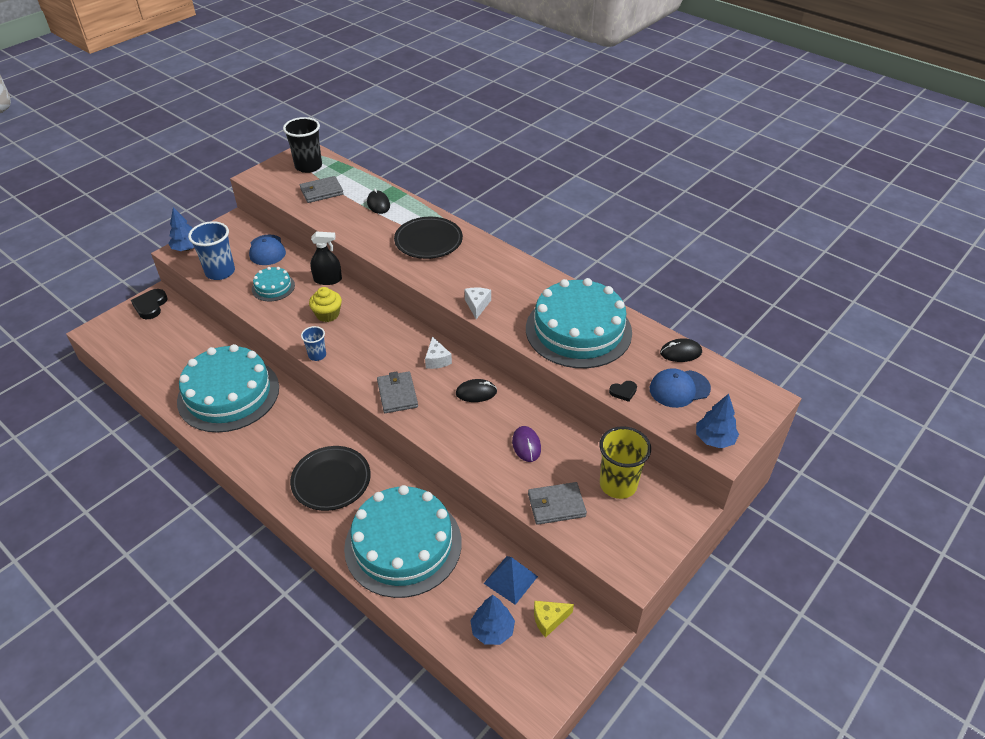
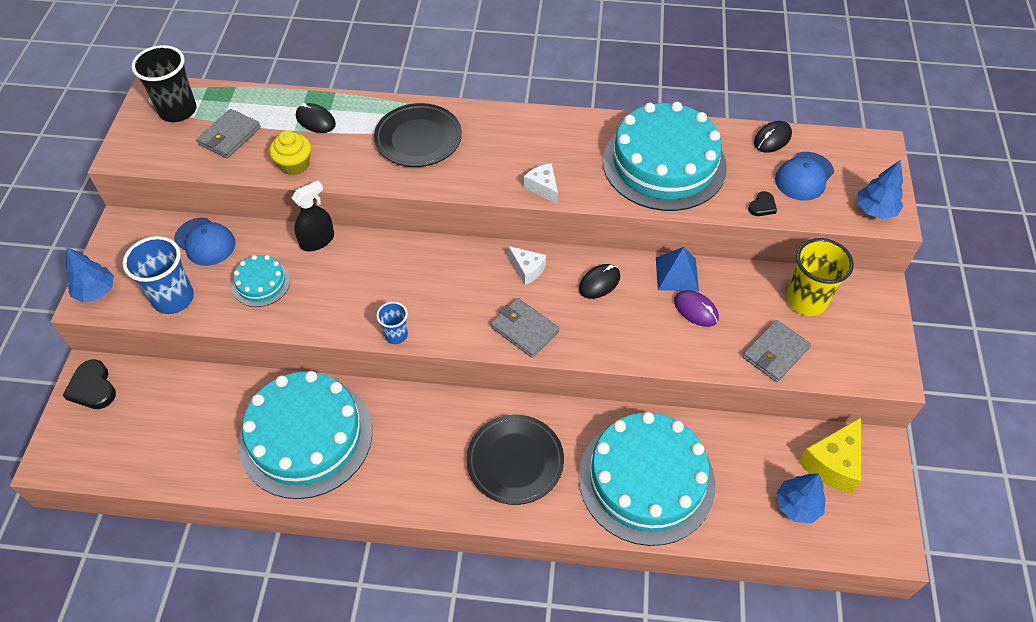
camera: 35 degrees left, 10 degrees up
(327, 314) = (359, 282): yellow cupcake -> yellow cupcake (294, 164)
(510, 580) = (769, 448): blue pyramid -> blue pyramid (677, 274)
(549, 620) = (832, 463): yellow cheese -> yellow cheese, size x1.66

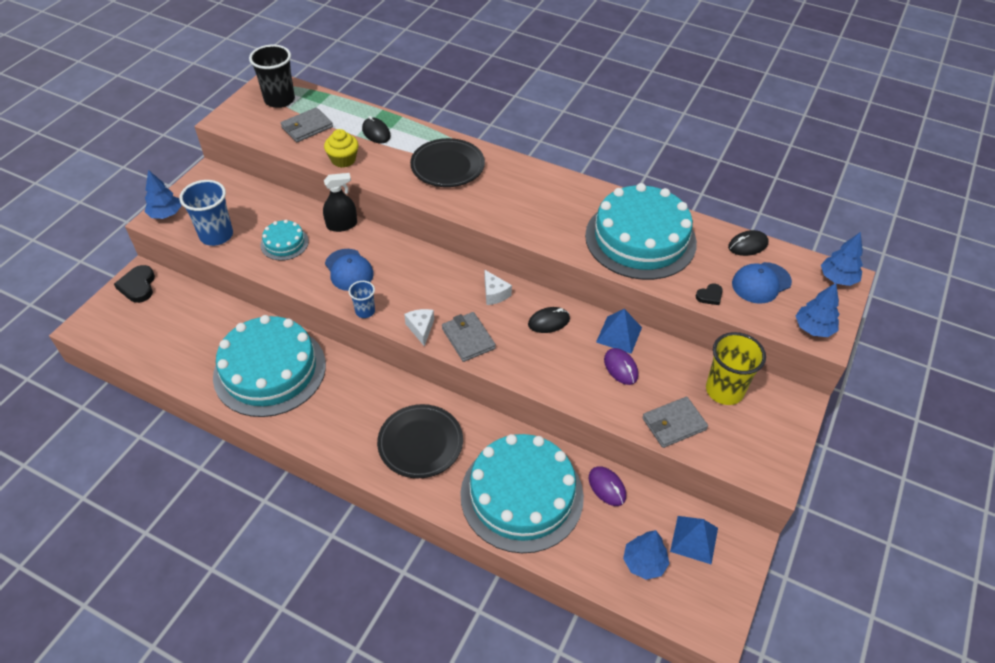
camera: 20 degrees right, 5 degrees down
(205, 242) = (259, 202): blue cap -> blue cap (349, 270)
(543, 188) = (528, 229): white cheese -> white cheese (421, 329)
(726, 440) = (607, 487): none -> purple mouse
(832, 463) = (694, 539): yellow cheese -> blue pyramid
(872, 149) = (837, 278): none -> blue tree

